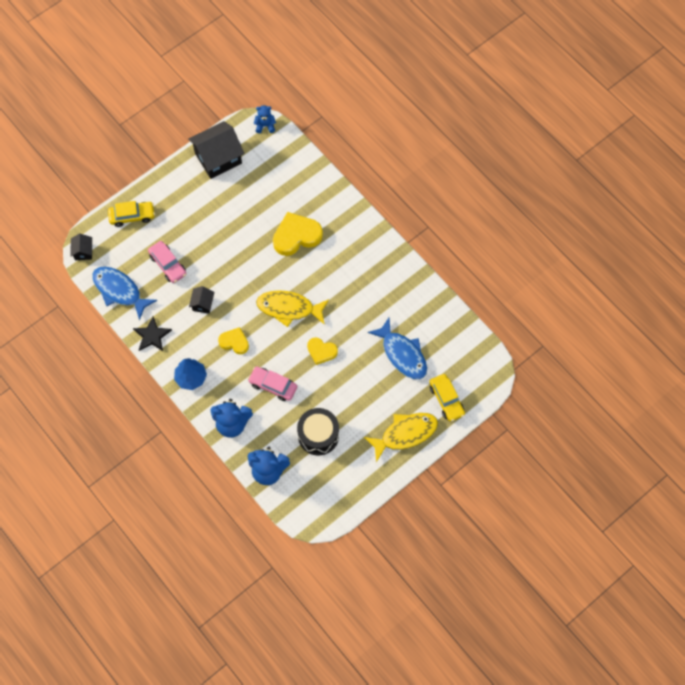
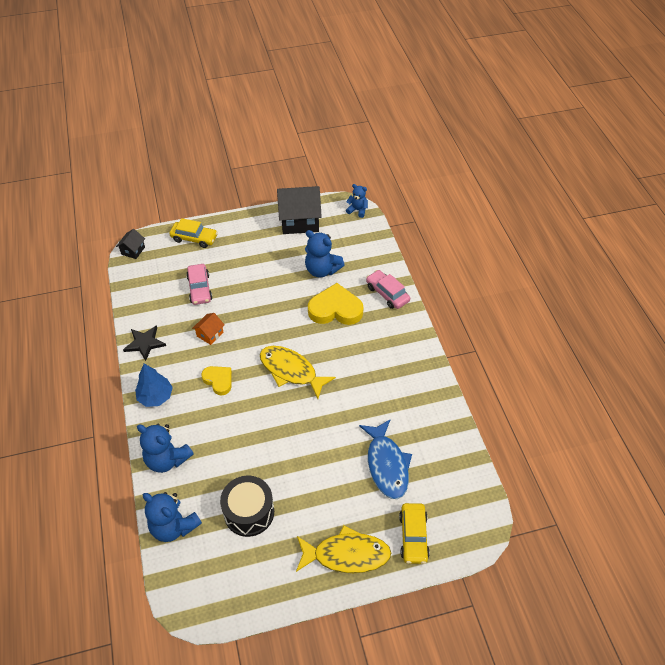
camera: 25 degrees right, 15 degrees down
(119, 291) = (142, 293): blue fish -> none
(202, 304) = (210, 334): black house -> orange house
(265, 202) = (322, 270): none -> blue teddy bear
(273, 385) = (231, 439): pink car -> pink car (387, 293)
(321, 351) = (301, 426): yellow heart -> none

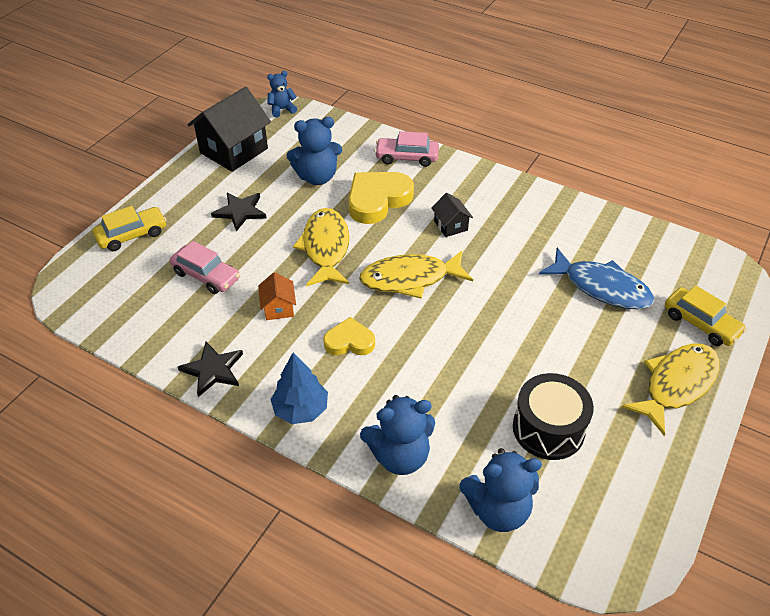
camera: 45 degrees left, 5 degrees down
(133, 250) = (66, 293): black house -> black house (450, 225)
(258, 262) = (240, 212): none -> black star
(273, 317) = (326, 247): none -> yellow fish

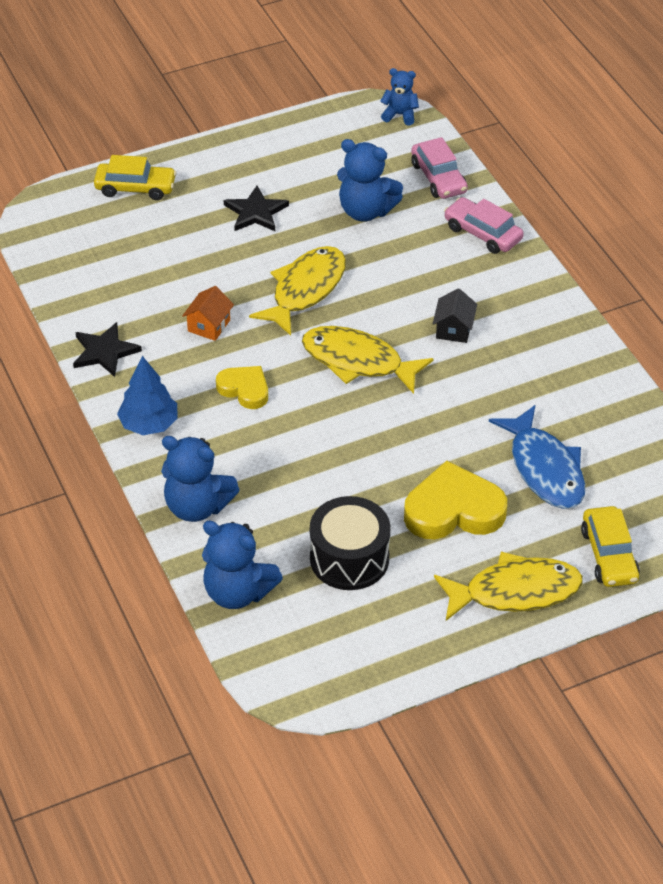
camera: 35 degrees right, 0 degrees up
(206, 275) = (170, 262): pink car -> pink car (438, 178)
(234, 151) = (306, 141): black house -> none
(377, 200) = (404, 266): yellow heart -> yellow heart (453, 510)

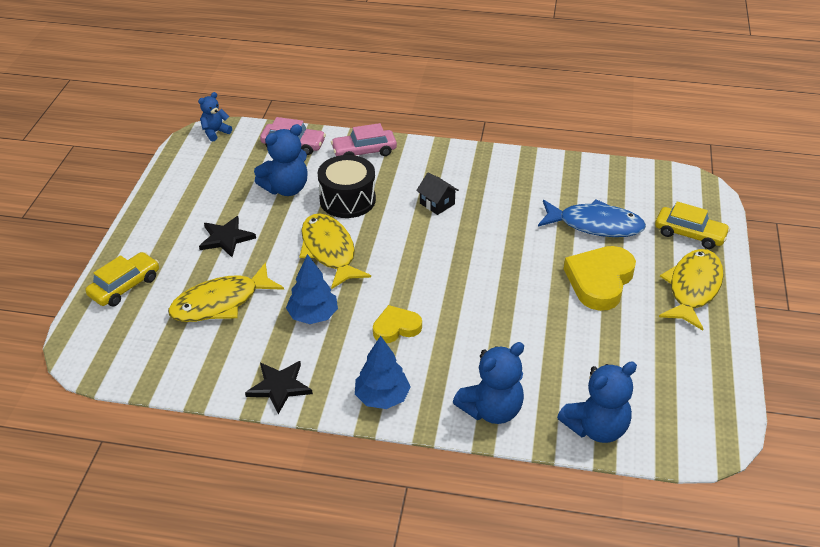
camera: 55 degrees left, 5 degrees down
(209, 326) = (313, 315): orange house -> blue tree
(349, 558) = (606, 352): black drum -> black drum (347, 200)
(358, 361) = (423, 259): yellow fish -> yellow fish (220, 303)

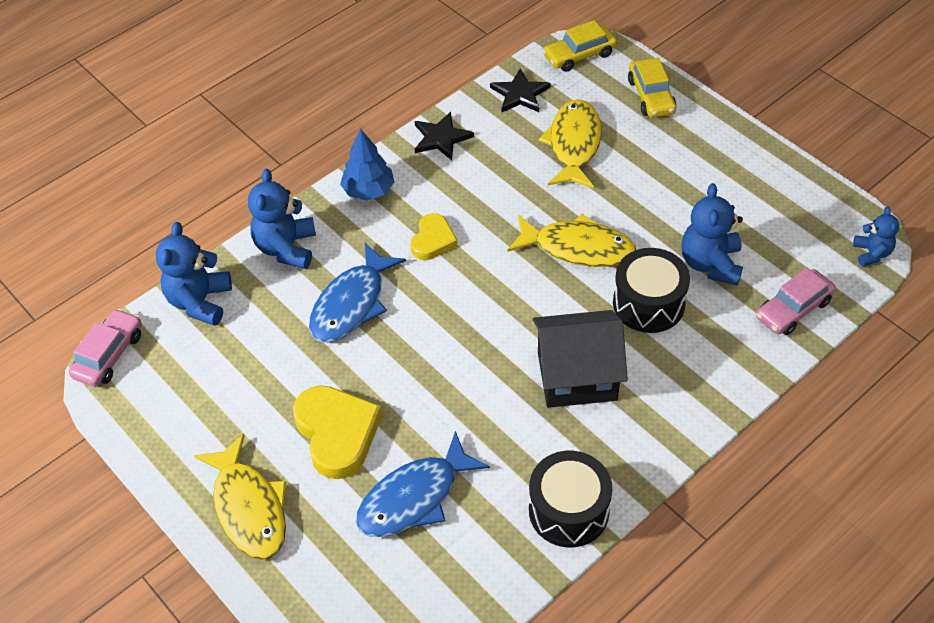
camera: 130 degrees right, 10 degrees up
(226, 238) = (664, 184): black star -> black star (520, 94)
(313, 315) = (501, 194): blue tree -> none
(364, 151) = (729, 367): pink car -> pink car (109, 355)
(437, 203) = (577, 376): black house -> black house, size x2.08
(499, 336) = (351, 304): none -> blue fish
(528, 167) = (568, 510): none -> black drum
(689, 234) = (316, 580): yellow car -> yellow car (579, 55)

